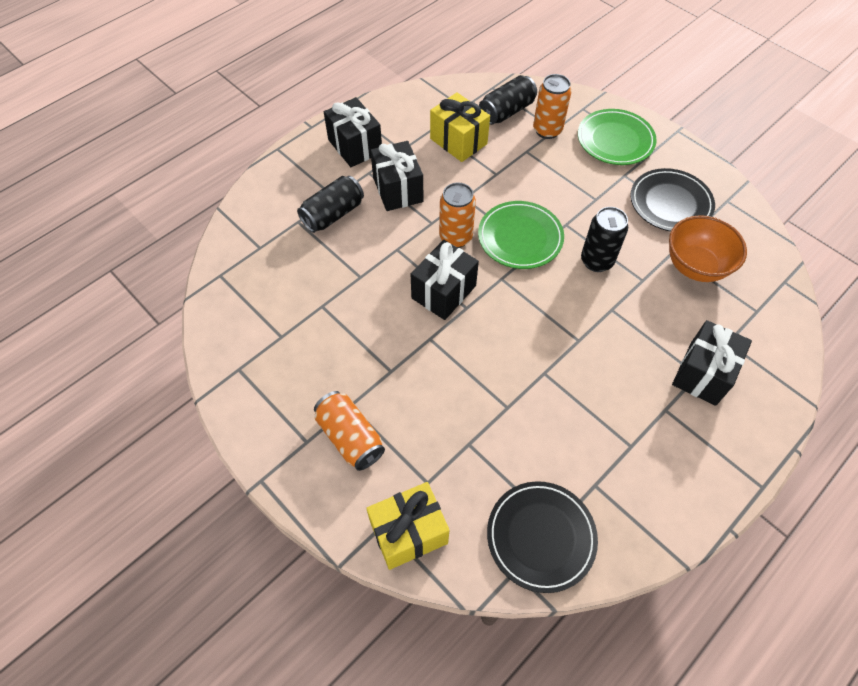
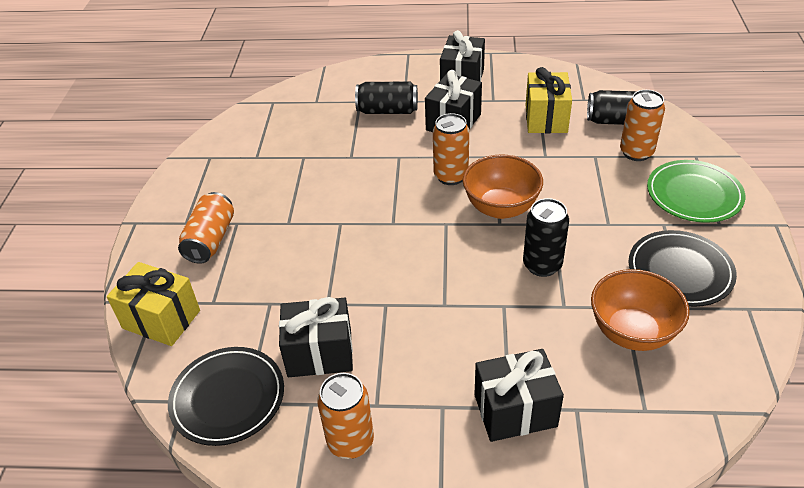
camera: 50 degrees right, 15 degrees down
(444, 292) = (391, 203): black gift -> black gift (320, 353)
(520, 237) = (501, 208): green plate -> orange bowl
(649, 484) = (350, 442): none -> orange can

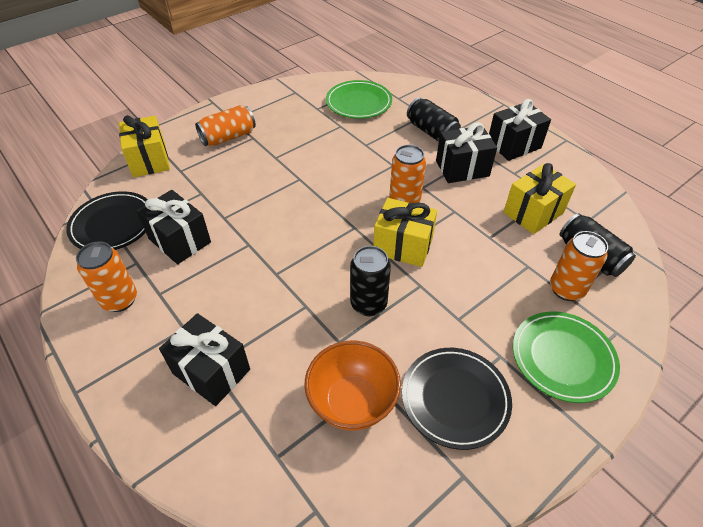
camera: 45 degrees right, 5 degrees up
(287, 127) = (358, 102): none -> green plate
(501, 208) = (403, 246): orange bowl -> yellow gift

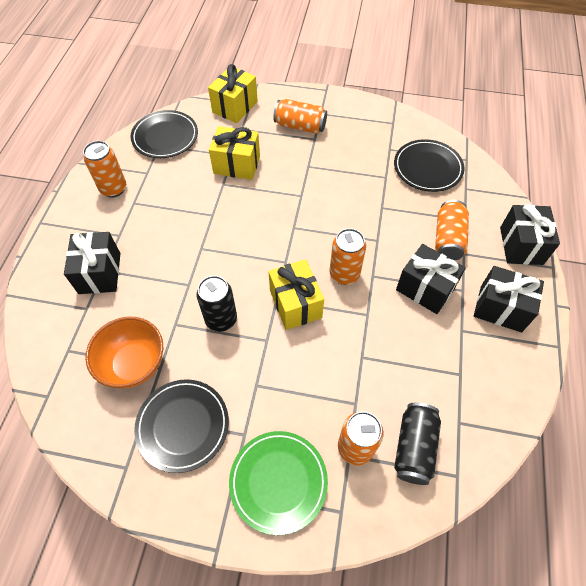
camera: 50 degrees right, 10 degrees up
(179, 240) = (182, 178): black gift -> black gift (521, 245)
(358, 102) = (427, 168): green plate -> black plate
(431, 132) = (448, 239): black can -> orange can
(533, 212) = (424, 373): yellow gift -> yellow gift (237, 165)

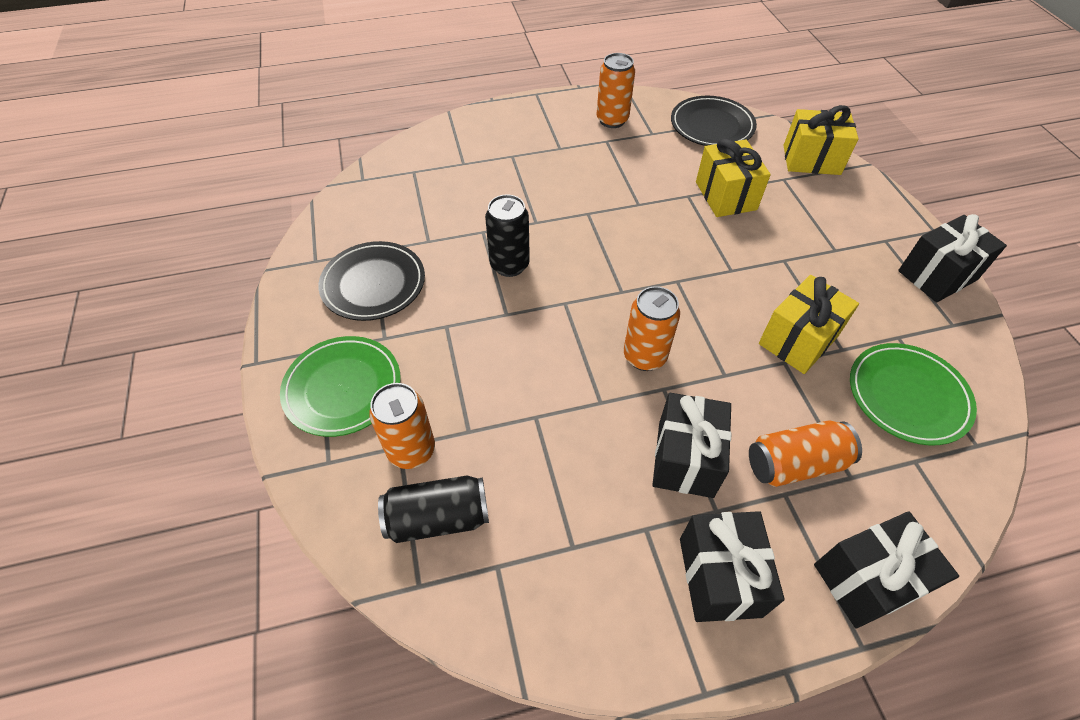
camera: 65 degrees right, 5 degrees down
(99, 273) = (507, 154): black gift -> black gift (937, 275)
(134, 364) = (422, 221): orange bowl -> none
(295, 304) = (569, 323): yellow gift -> yellow gift (798, 340)
(300, 126) = (842, 228): orange can -> none
(427, 168) = (907, 396): black plate -> green plate

